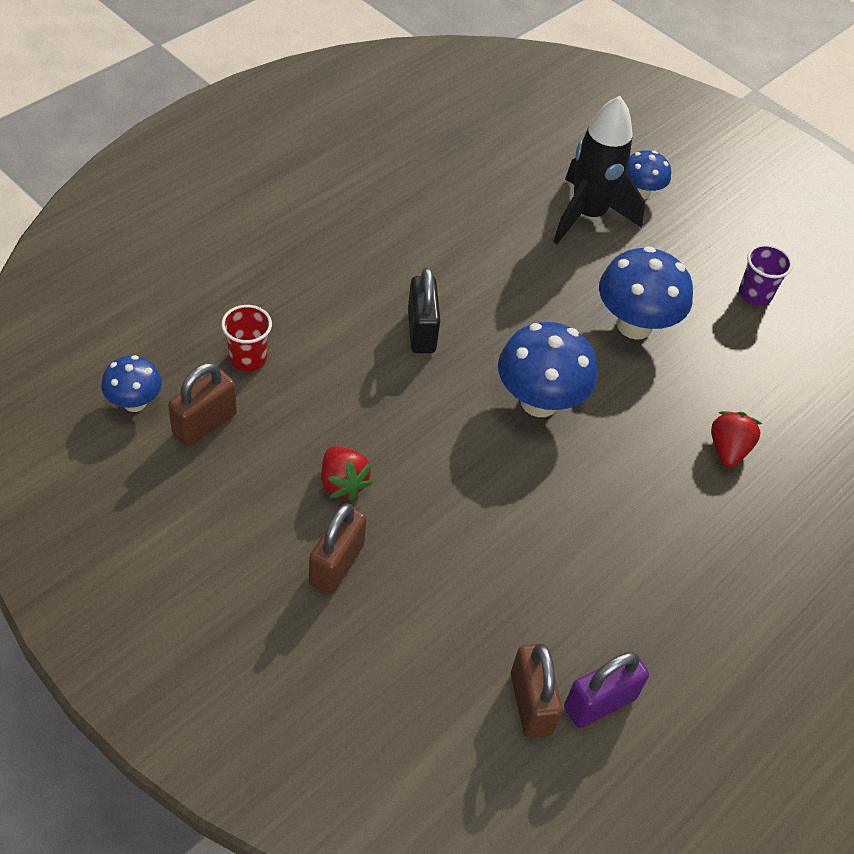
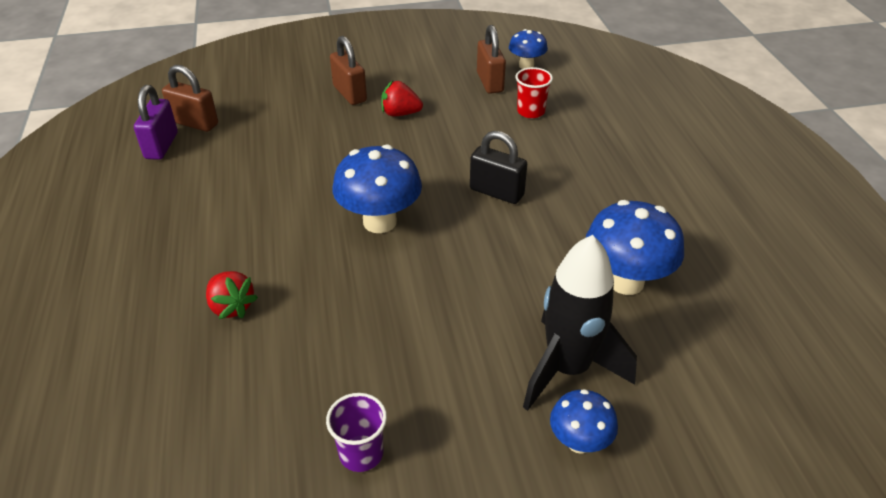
camera: 130 degrees right, 10 degrees down
(634, 325) = (403, 322): blue mushroom -> blue mushroom (625, 281)

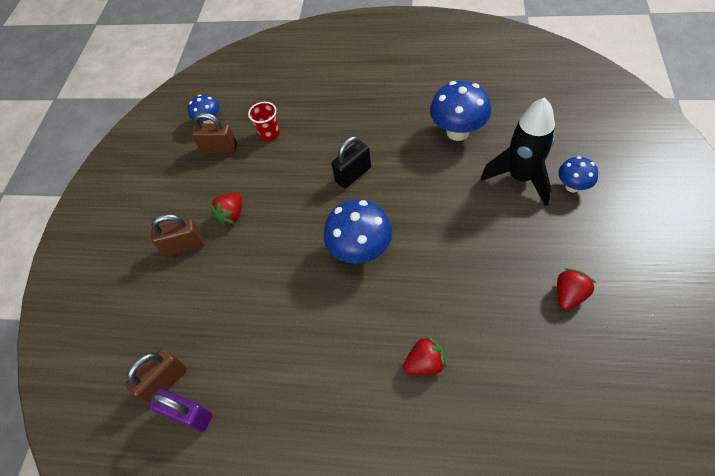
camera: 65 degrees left, 15 degrees up
(361, 453) = (569, 295): purple cup -> red strawberry

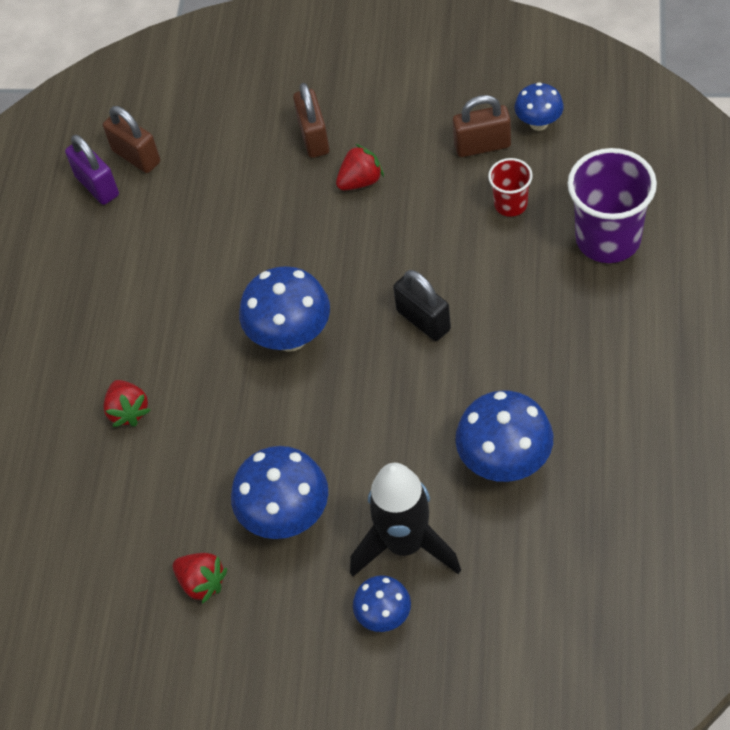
camera: 90 degrees right, 0 degrees up
(189, 415) = (97, 186): purple padlock -> purple padlock turned 60 degrees counterclockwise
(219, 148) = (482, 145): brown padlock -> brown padlock turned 75 degrees clockwise
(231, 215) = (360, 181): red strawberry -> red strawberry turned 120 degrees clockwise
(303, 90) = (608, 239): none -> purple cup
(508, 244) = (286, 516): none -> blue mushroom

